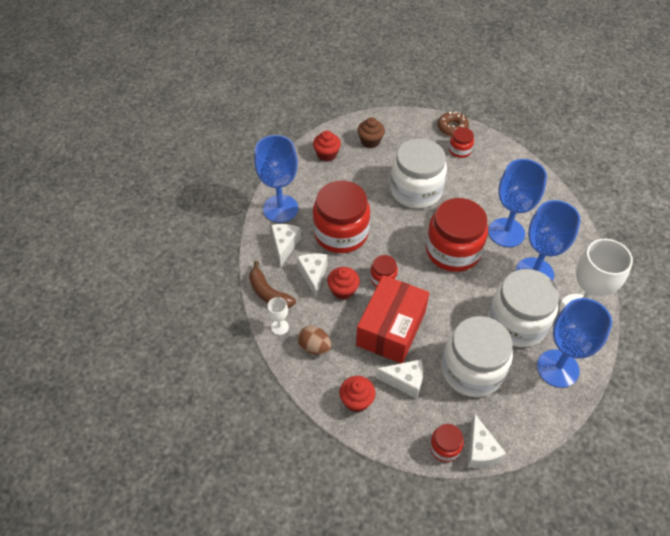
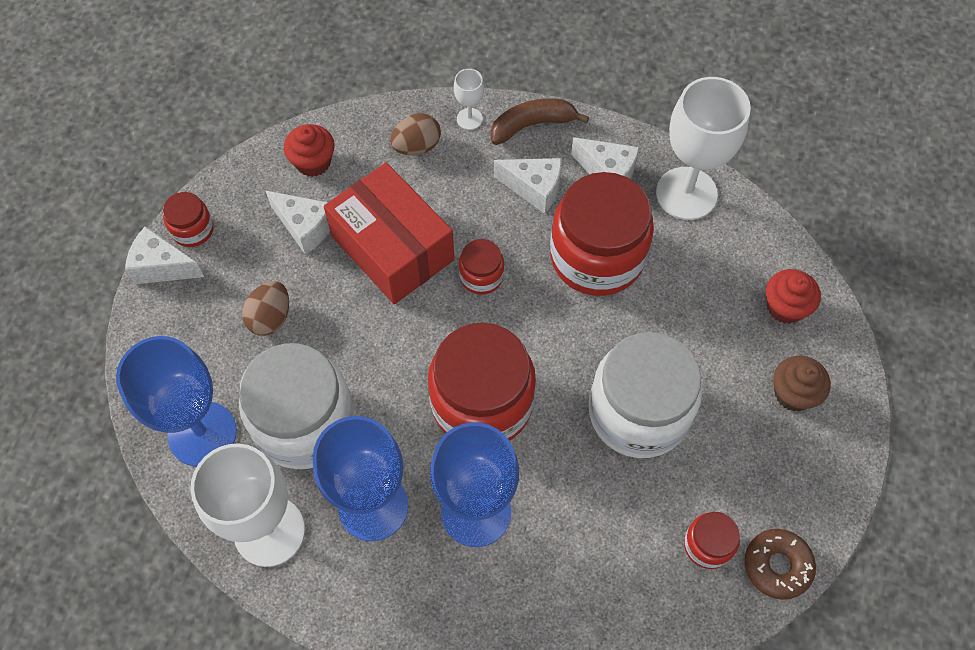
camera: 115 degrees right, 10 degrees up
(280, 208) = (686, 193): blue goblet -> white goblet
(343, 290) = (488, 215): red cupcake -> none
(404, 381) = (305, 227): white cheese -> white cheese turned 90 degrees counterclockwise
(472, 370) = (270, 318): white jar -> brown egg

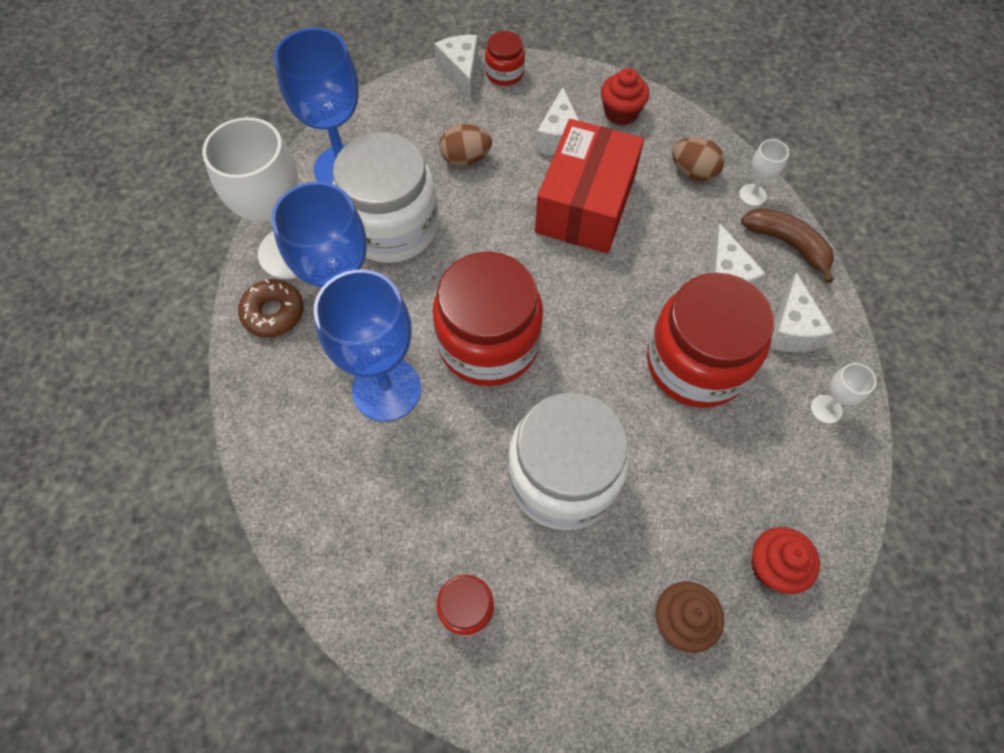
camera: 60 degrees right, 0 degrees up
(481, 276) = (607, 282): red jar -> none
(686, 193) = (826, 409): white goblet -> white goblet, size x0.44
(777, 566) = (482, 691): brown donut -> brown donut (273, 313)

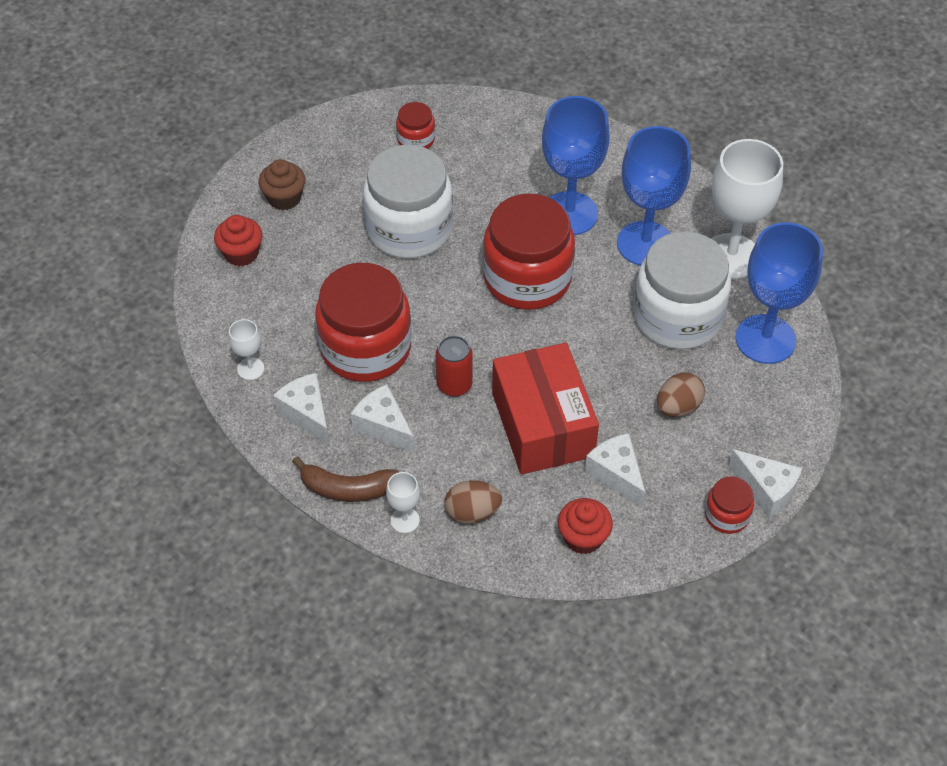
camera: 145 degrees right, 10 degrees down
(273, 313) = (695, 214): brown donut -> none
(636, 279) = (454, 385): none -> red can

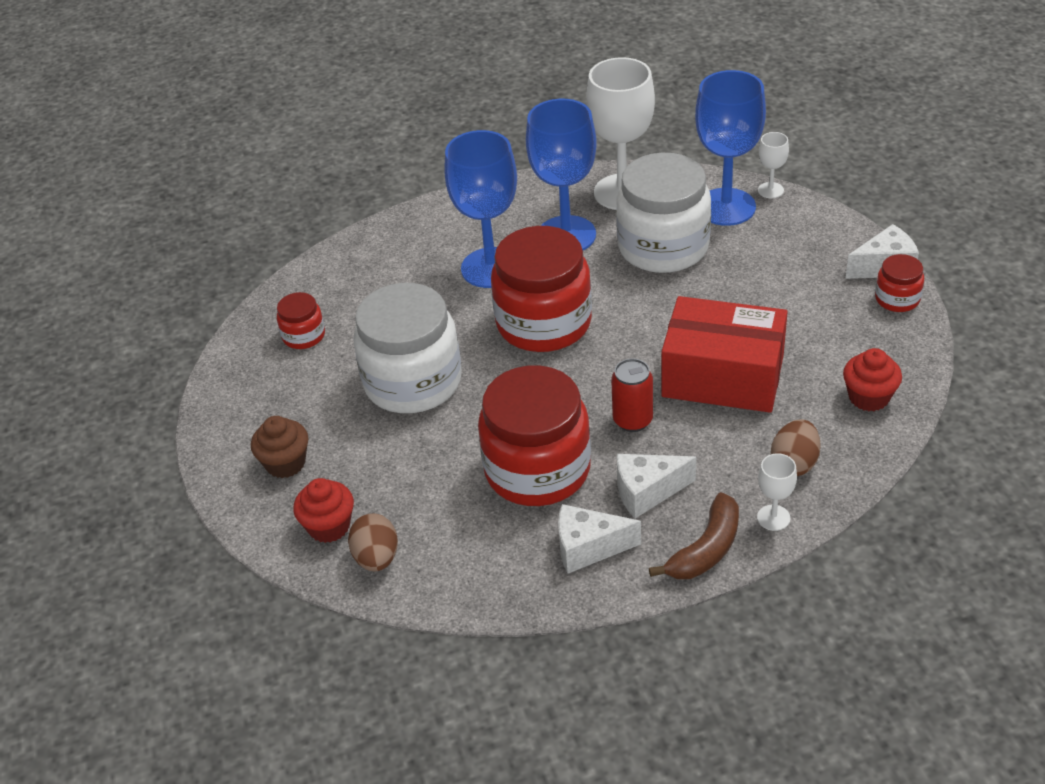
camera: 55 degrees left, 10 degrees down
(250, 369) = (493, 574): white goblet -> white goblet (770, 190)
(616, 475) = (812, 349): white cheese -> none
(678, 407) = (762, 284): brown egg -> brown egg (376, 558)

